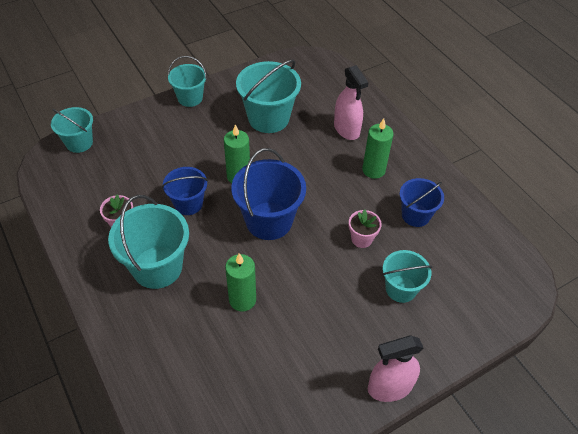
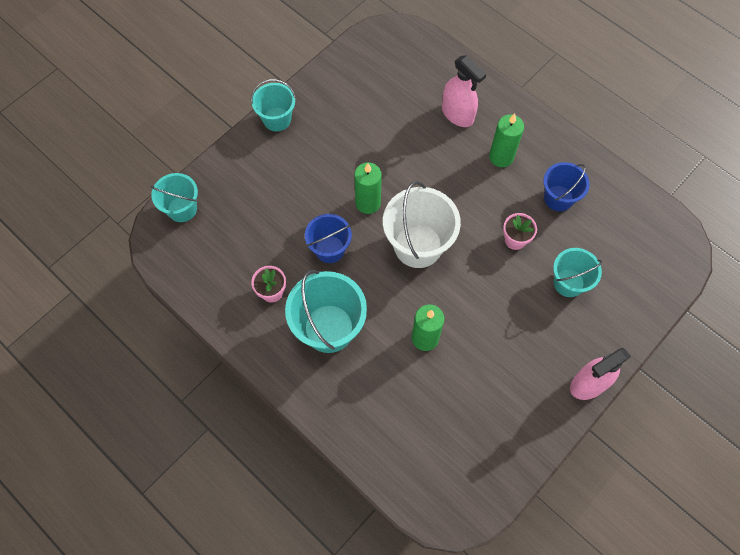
camera: 15 degrees left, 15 degrees up
(268, 118) = (371, 122): turquoise bucket -> none
(269, 221) = (418, 245): blue bucket -> white bucket

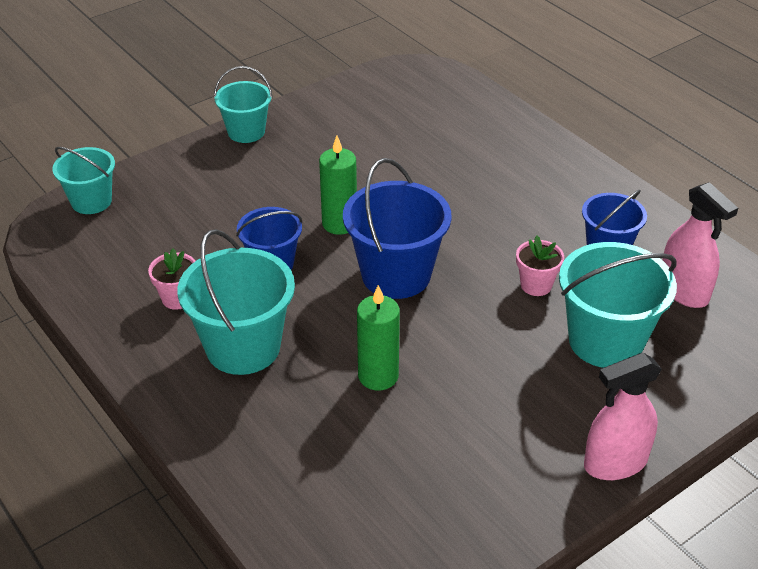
camera: 10 degrees right, 25 degrees down
(418, 245) = (396, 275): white bucket -> blue bucket
(457, 114) = (485, 152): pink spray bottle -> pink spray bottle (683, 291)
(501, 157) = (535, 199): green candle -> none
(568, 283) = (605, 341): turquoise bucket -> turquoise bucket, size x1.62

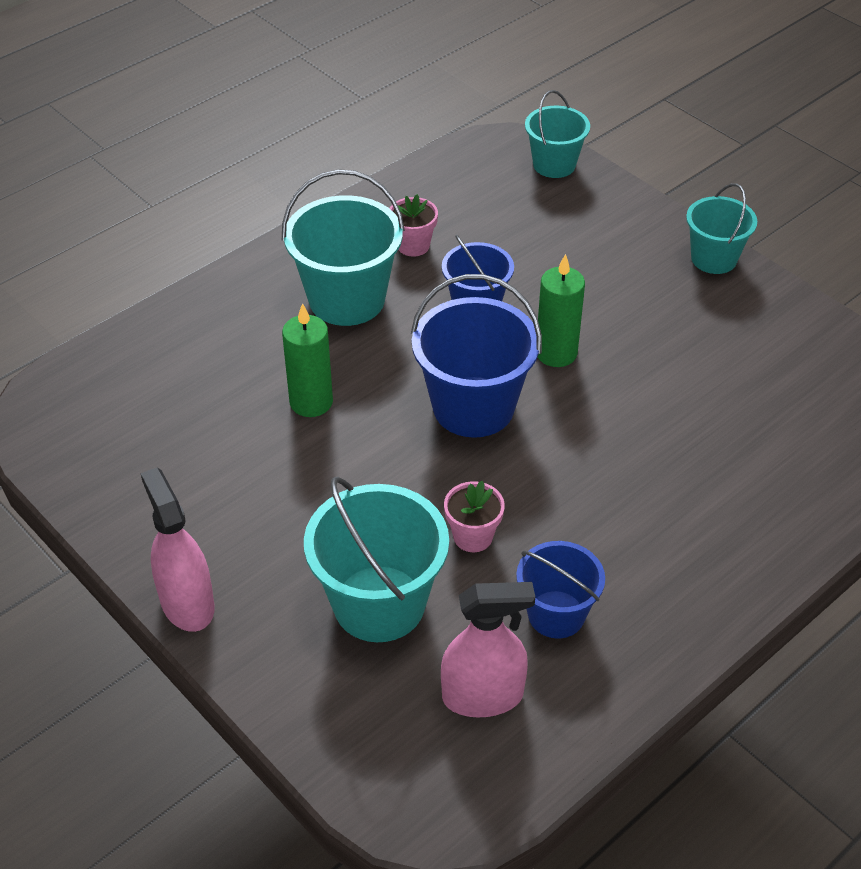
camera: 85 degrees right, 5 degrees up
(683, 291) = (482, 696): pink spray bottle -> pink spray bottle turned 150 degrees counterclockwise

